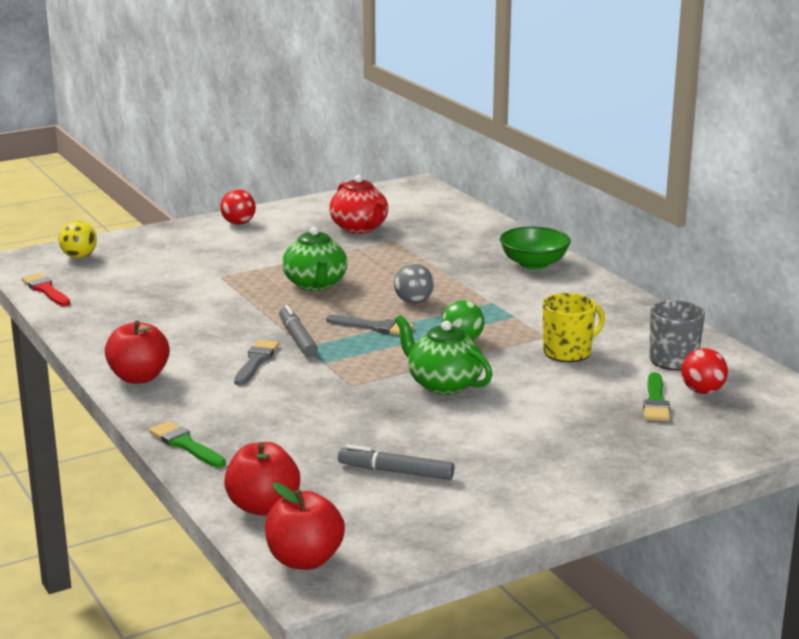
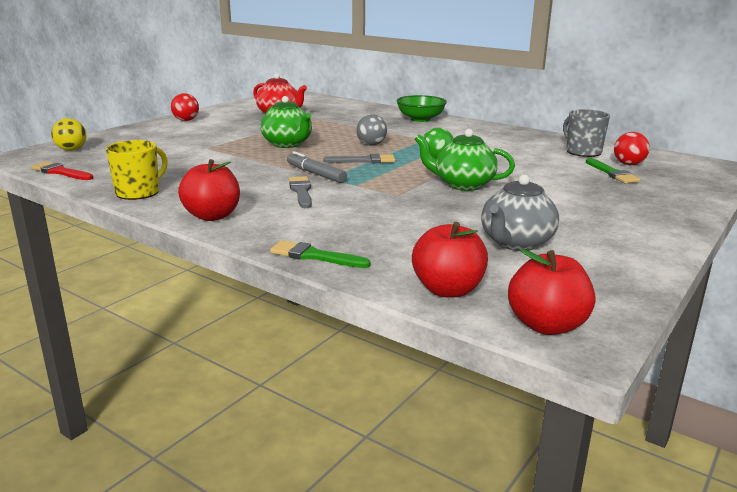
camera: 25 degrees left, 0 degrees up
(396, 472) = (516, 243): grey marker -> grey teapot
(568, 352) = (514, 157): yellow mug -> yellow mug (138, 192)

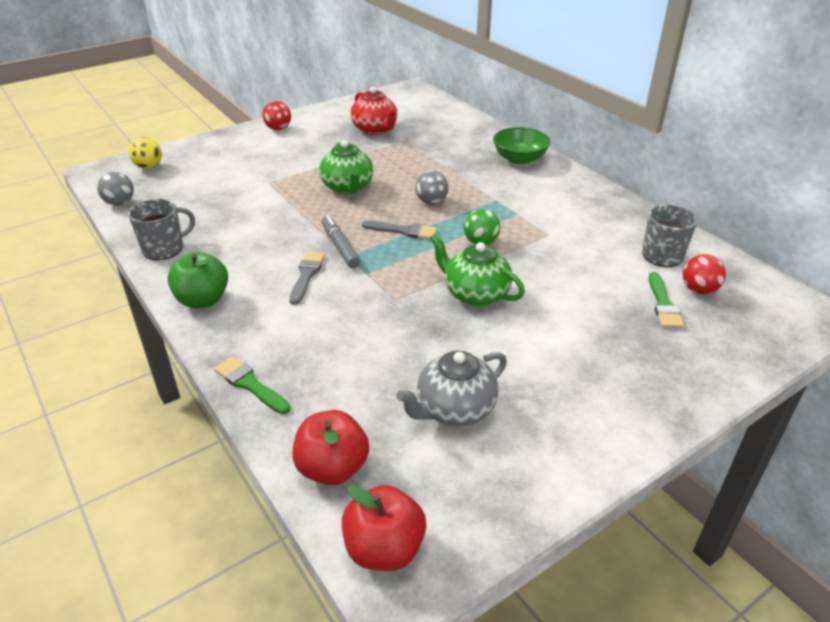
camera: 20 degrees right, 15 degrees up
(60, 172) = (120, 203): red brush -> grey ball
(138, 192) = (164, 249): yellow mug -> grey mug
(212, 216) = (203, 300): red apple -> green apple

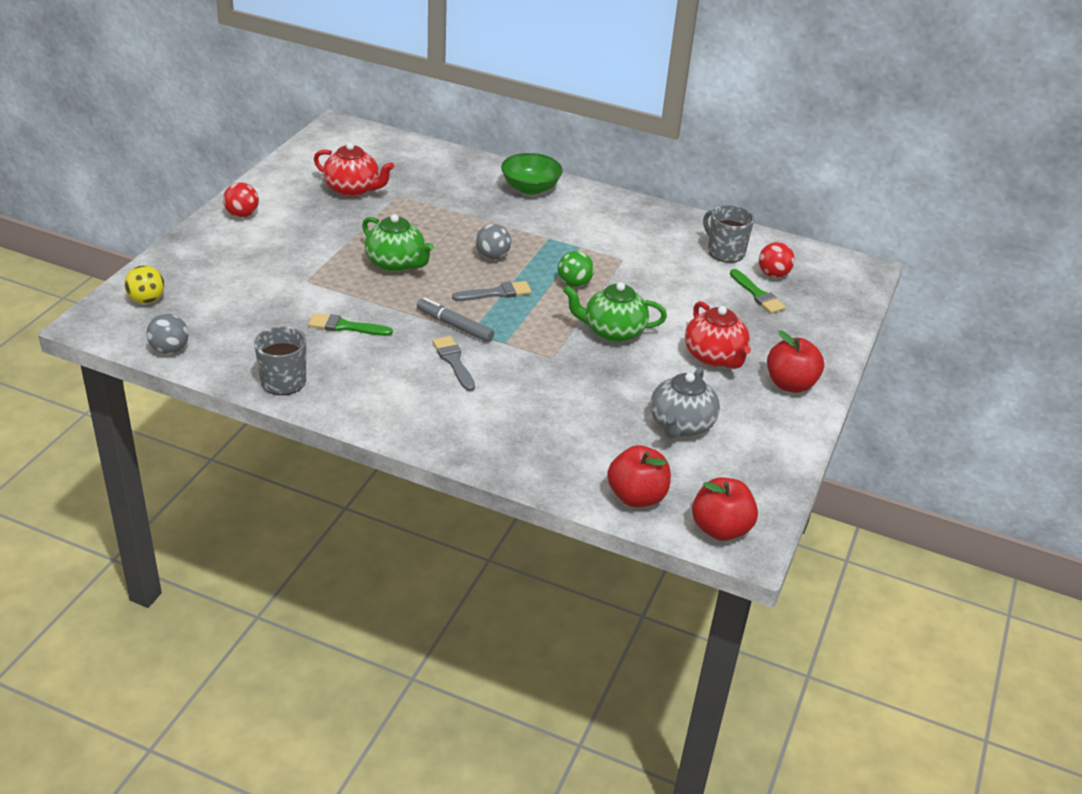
camera: 35 degrees left, 0 degrees up
(203, 300) = (385, 414): green apple -> none
(250, 384) = (509, 465): green brush -> green brush (345, 326)
(558, 351) = (714, 357): none -> red teapot
(621, 410) = (790, 384): none -> red apple

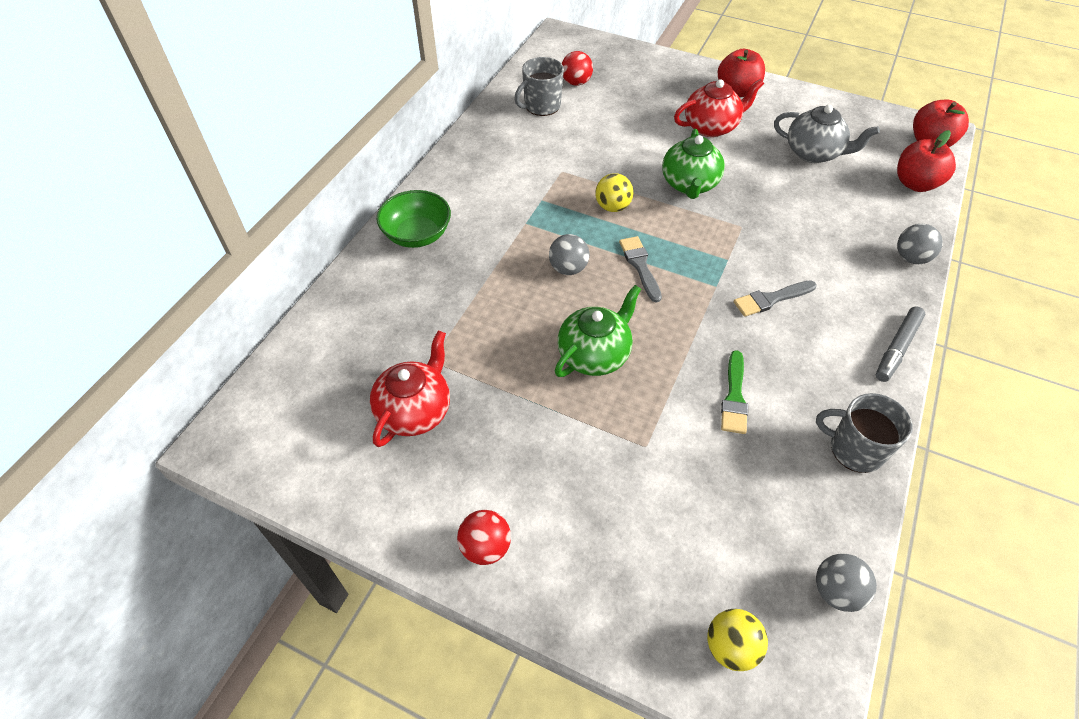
camera: 85 degrees left, 15 degrees up
(455, 326) = (708, 299): grey marker -> grey marker (897, 348)
(510, 464) = (911, 258): none -> grey ball
(574, 284) = (612, 207): green ball -> yellow ball
(757, 294) = (610, 94): green brush -> none

